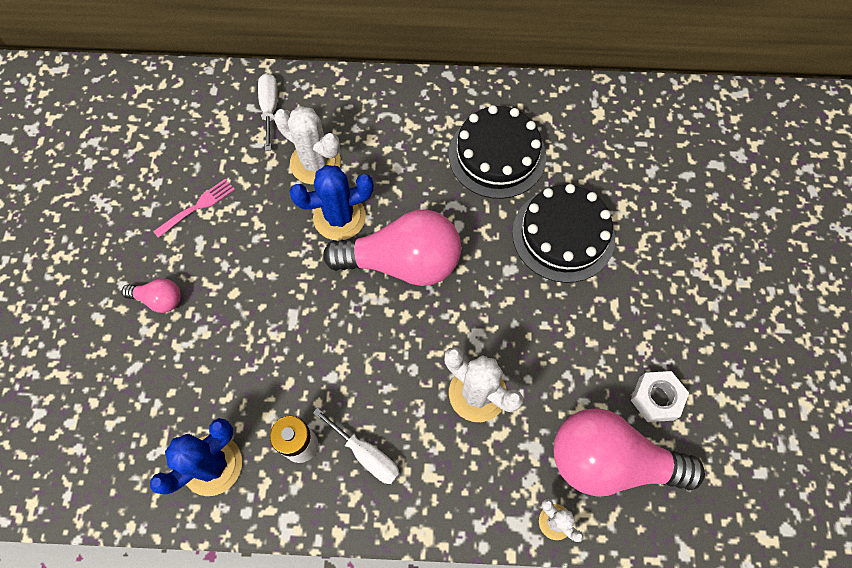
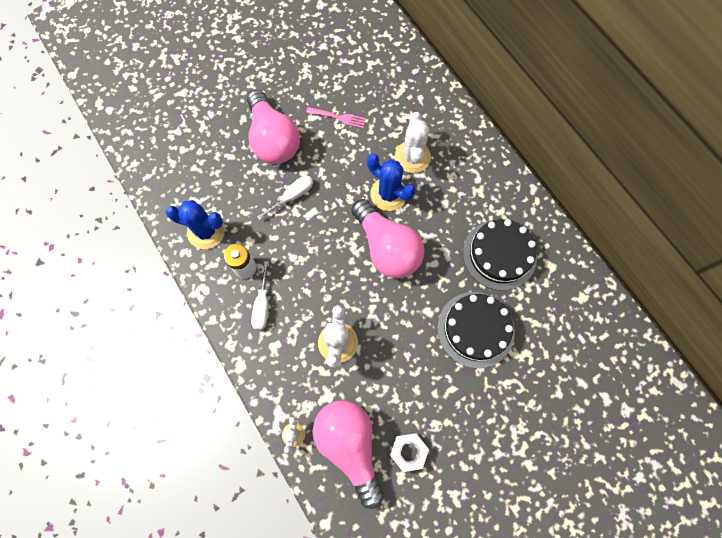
camera: 55 degrees right, 5 degrees up
(159, 299) = (273, 139): pink light bulb -> pink light bulb, size x2.20
(270, 108) = (427, 108): white screwdriver -> white screwdriver (292, 196)

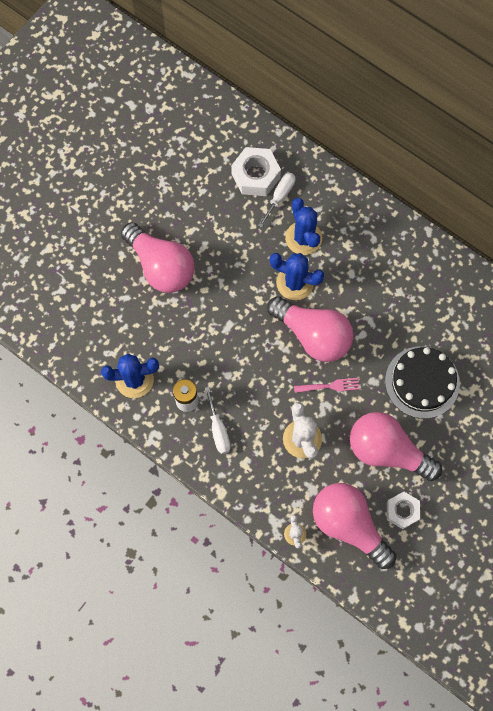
camera: 20 degrees left, 0 degrees up
(292, 196) = (203, 316): white screwdriver -> white screwdriver (280, 197)
(338, 117) = (216, 222): pink fork -> pink fork (329, 386)
(390, 89) = (255, 176): none -> white nut
(412, 157) = (303, 238): white cactus -> blue cactus
(416, 384) = (387, 451): none -> pink light bulb
(499, 254) = (419, 305): black cake -> none

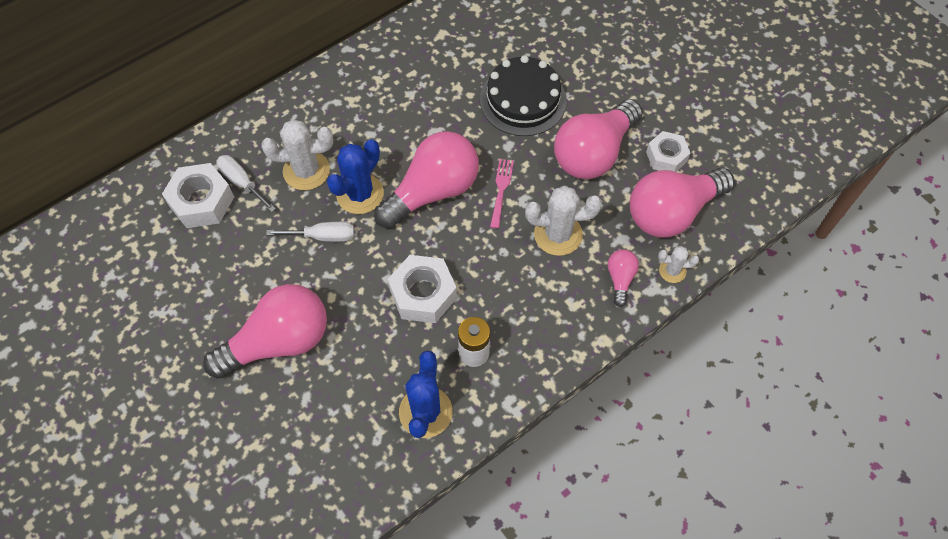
camera: 75 degrees left, 10 degrees down
(218, 430) = (522, 324): white screwdriver -> white screwdriver (323, 236)
(224, 352) = (423, 294): none -> white nut
(276, 494) = (620, 279): none -> pink light bulb
(303, 238) = (306, 171): blue cactus -> white cactus

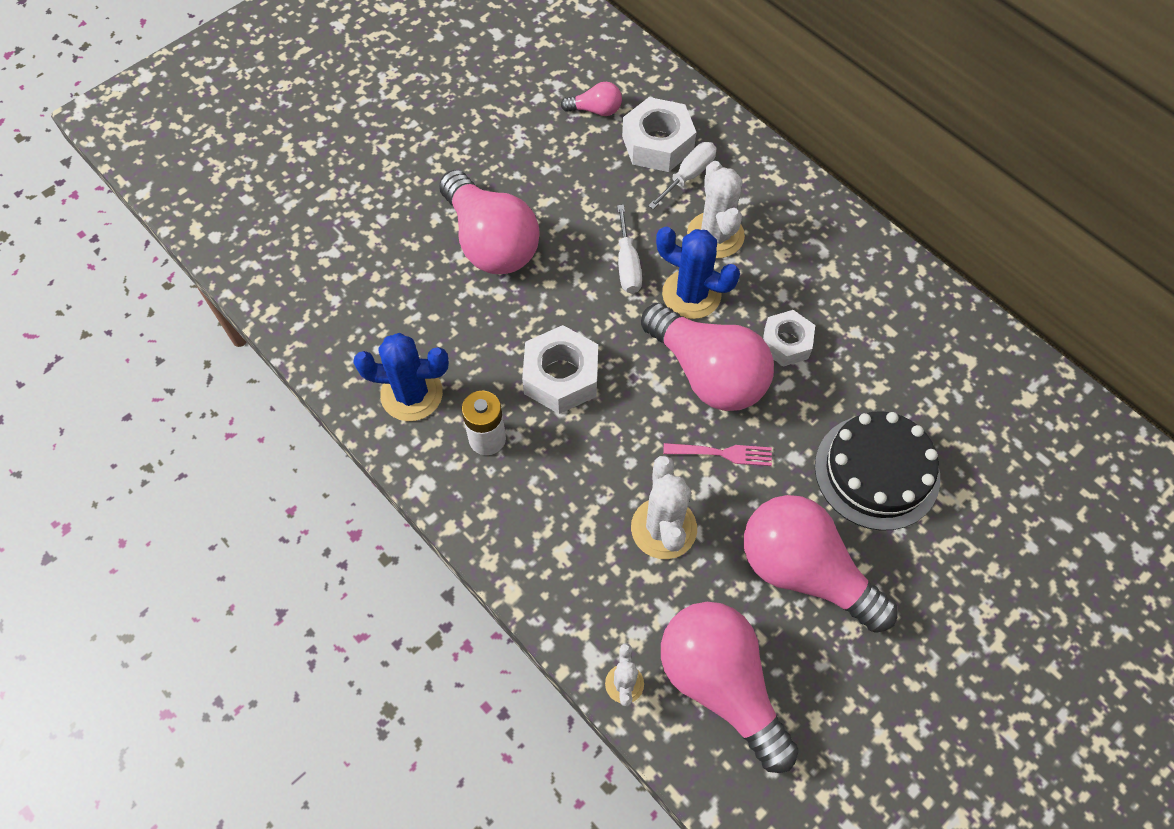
camera: 85 degrees right, 0 degrees up
(620, 279) = (604, 611): pink light bulb -> pink light bulb (596, 110)
(666, 156) = (818, 677): white nut -> white nut (786, 343)

